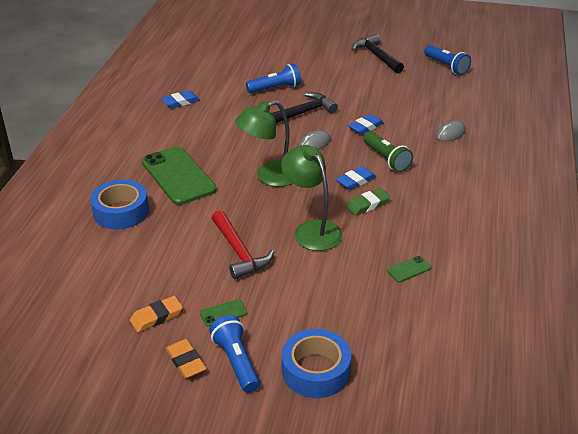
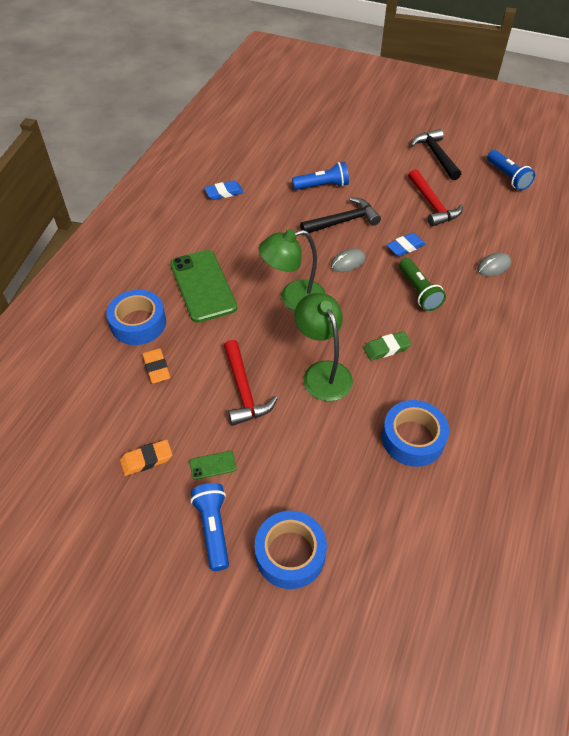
camera: 10 degrees right, 15 degrees up
(186, 361) = (164, 520): orange eraser -> orange eraser (156, 368)
(356, 181) = (381, 316): blue eraser -> none
(382, 93) = (432, 205): none -> red hammer
(409, 269) = (413, 438): green phone -> blue tape

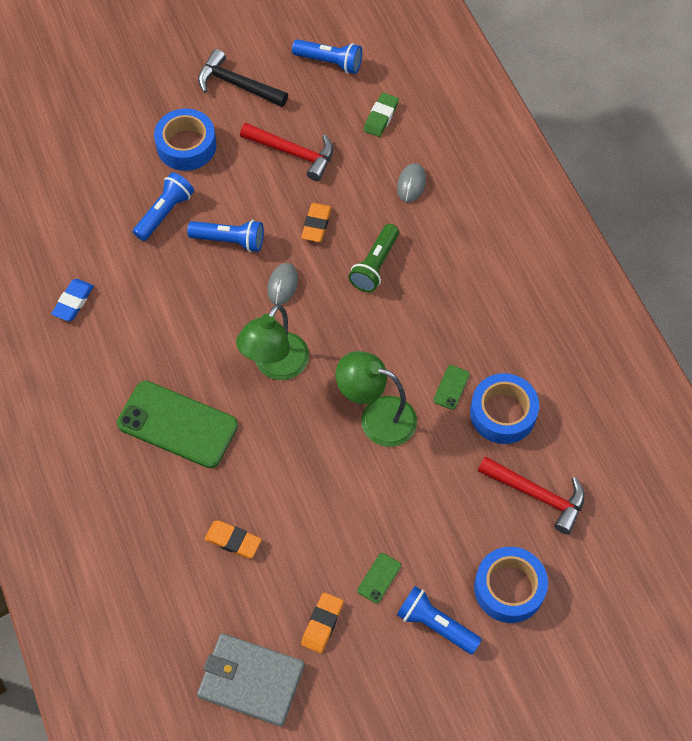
camera: 45 degrees left, 10 degrees up
(68, 452) = (251, 680): none -> grey wallet
(138, 323) = (163, 515): blue tape -> blue tape (186, 146)
(244, 390) = (331, 492): red hammer -> red hammer (537, 495)
(343, 221) = (230, 241): black hammer -> blue flashlight
(386, 348) = (404, 347): green eraser -> green eraser (381, 117)
(393, 394) = (451, 387): none -> green phone
(405, 247) = (316, 224): blue eraser -> orange eraser
(418, 292) = (375, 265): green flashlight -> green flashlight turned 90 degrees clockwise

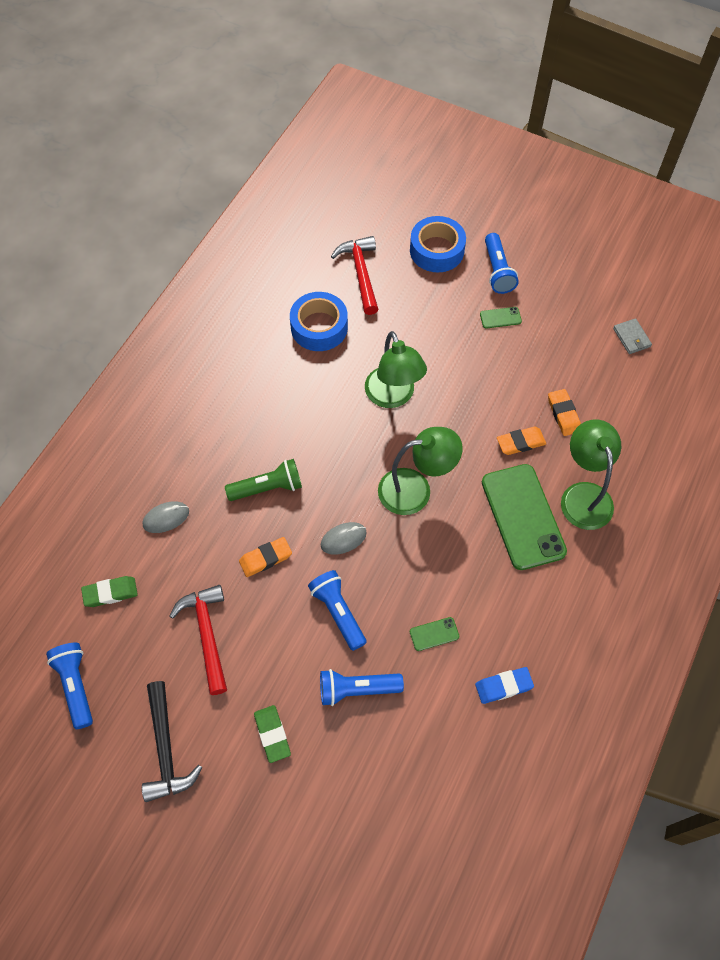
camera: 130 degrees left, 0 degrees up
(149, 487) = (583, 495): none -> green lamp
(186, 146) = (272, 734): blue tape -> green eraser
(251, 680) = (631, 338): grey wallet -> grey wallet, size x0.48
(322, 624) = (559, 326): orange eraser -> orange eraser (520, 442)
(451, 387) = (327, 369): green phone -> green phone (434, 634)

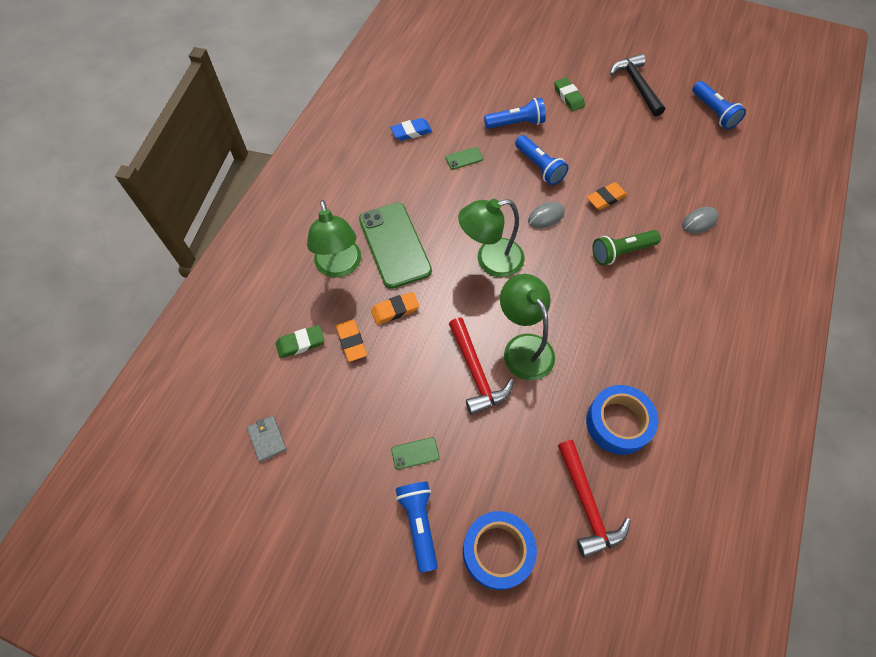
camera: 175 degrees right, 0 degrees up
(110, 593) = (718, 167): green eraser -> green eraser (300, 343)
(207, 635) = (633, 146): red hammer -> red hammer (476, 372)

